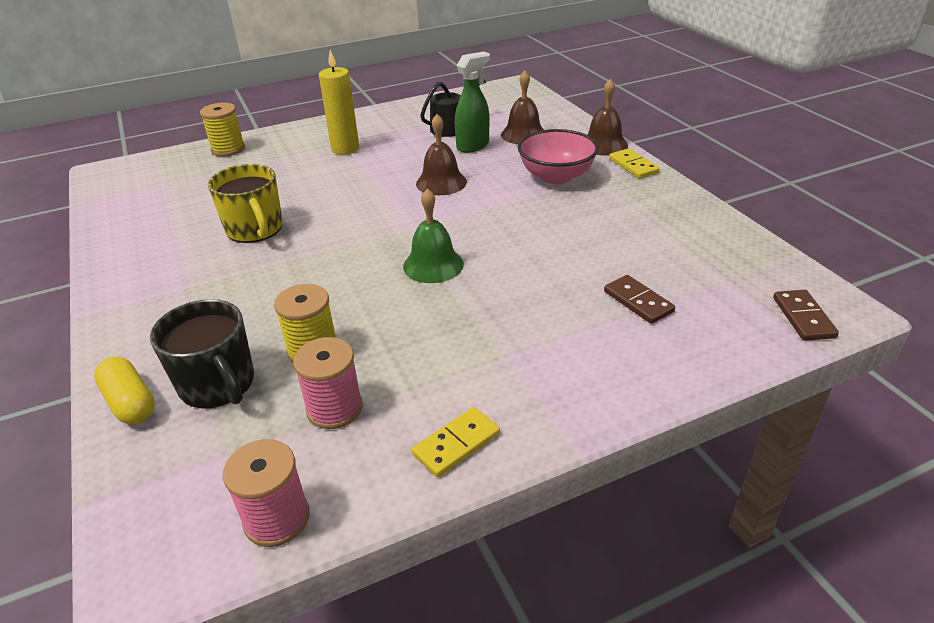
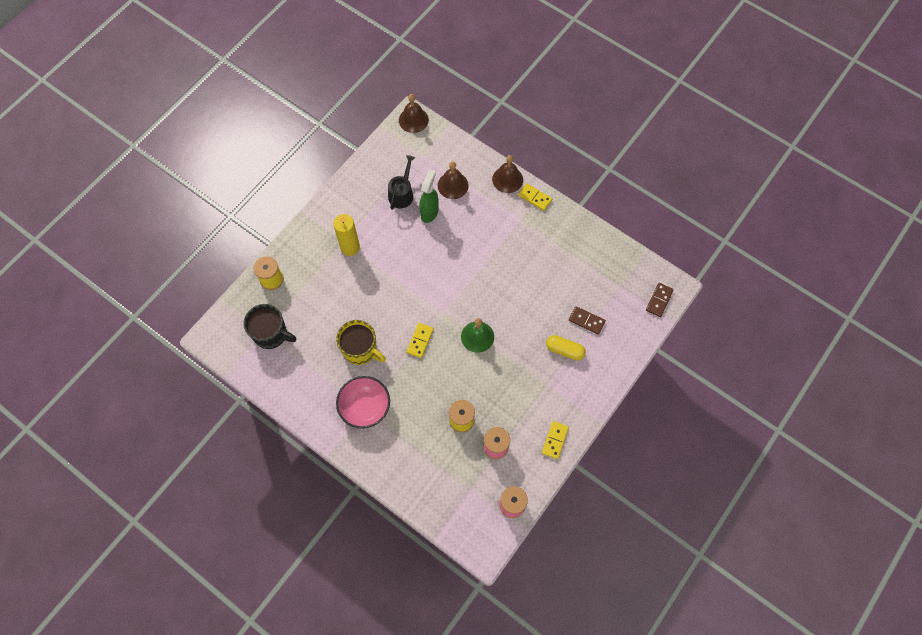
camera: 30 degrees left, 30 degrees up
(130, 402) = (407, 486): yellow capsule -> yellow capsule (564, 350)
(218, 383) = (435, 458): black mug -> black mug (271, 334)
(343, 244) = (420, 341): none -> yellow domino
(441, 182) = (435, 260): brown bell -> brown bell (413, 120)
(556, 176) = (497, 227): pink bowl -> pink bowl (365, 407)
(803, 317) = (659, 300): brown domino -> brown domino turned 60 degrees clockwise

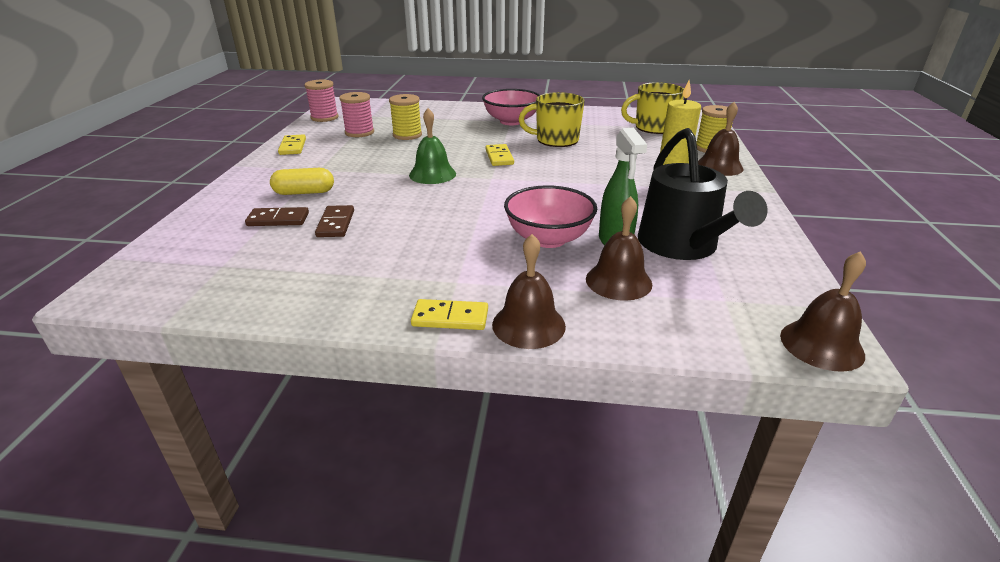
camera: 150 degrees right, 35 degrees down
(271, 334) = (653, 128): black mug -> yellow mug
(296, 253) = (719, 166): none -> brown bell
(402, 194) = (682, 245): black watering can -> black watering can, size x1.63
(458, 230) = (548, 239): none -> pink bowl
(659, 300) = (140, 270): brown domino -> brown domino (335, 224)

